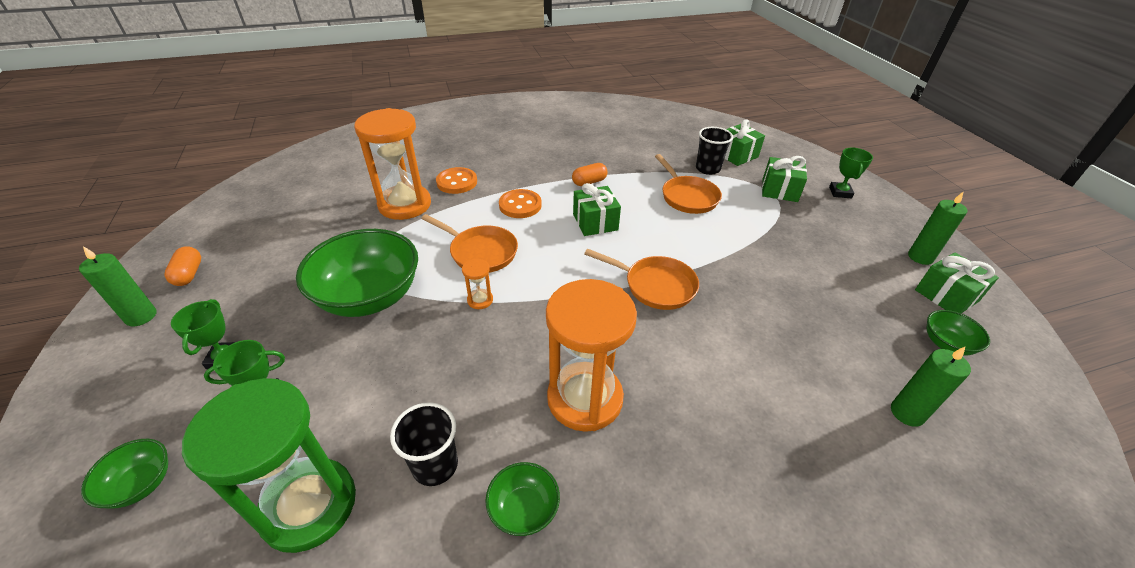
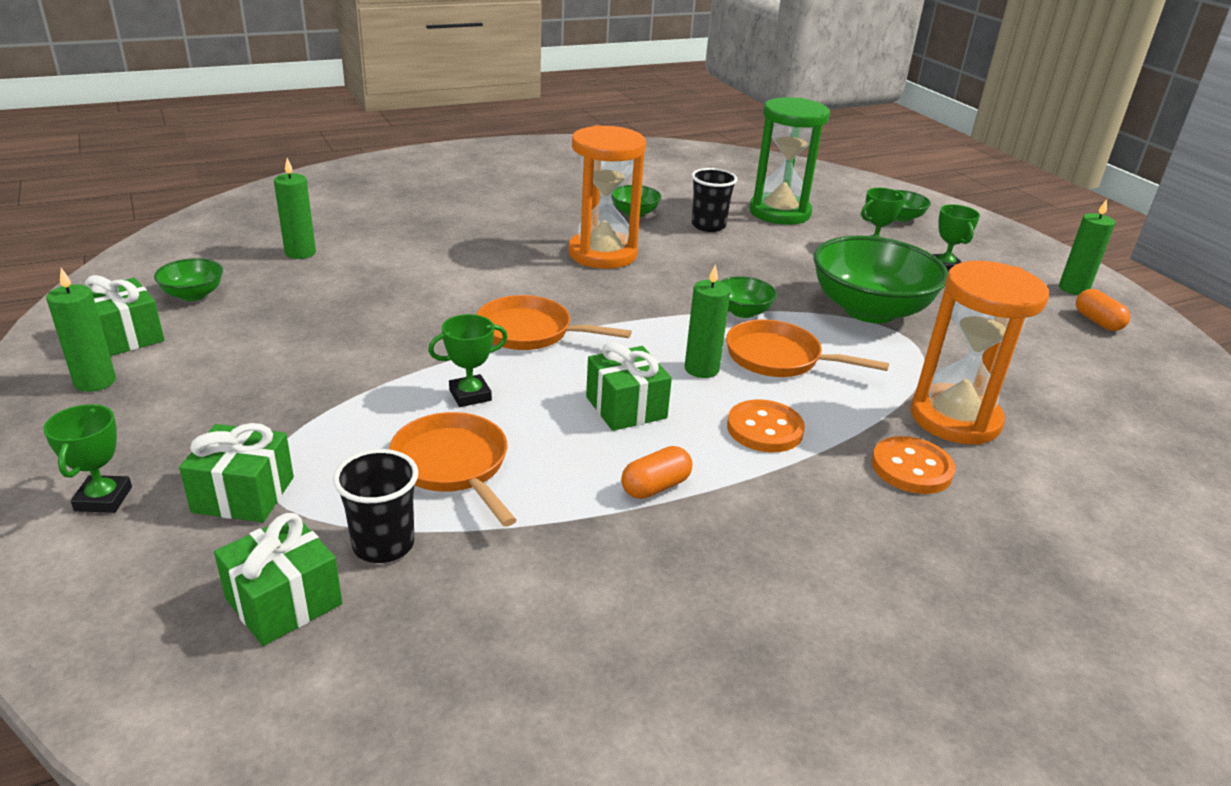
camera: 170 degrees right, 10 degrees down
(480, 300) = (743, 312): orange hourglass -> green bowl
(539, 246) = (701, 369): none -> green candle
(688, 235) = (470, 395): none -> green trophy

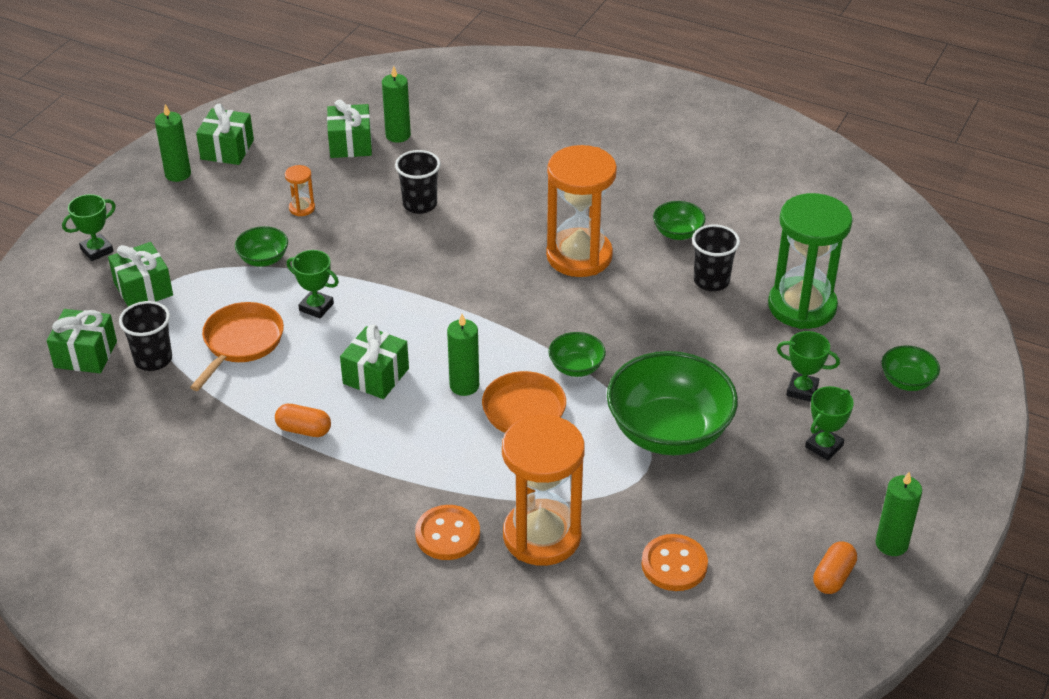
camera: 55 degrees right, 10 degrees up
(193, 295) = (297, 137): green bowl -> green bowl (263, 259)
(264, 276) = (350, 144): none -> green gift
(304, 338) = (302, 208): none -> orange hourglass
(415, 284) = (420, 204): none -> black cup
(530, 332) = (419, 287): orange pan -> none
(764, 429) = (420, 448): orange button -> orange button (674, 565)

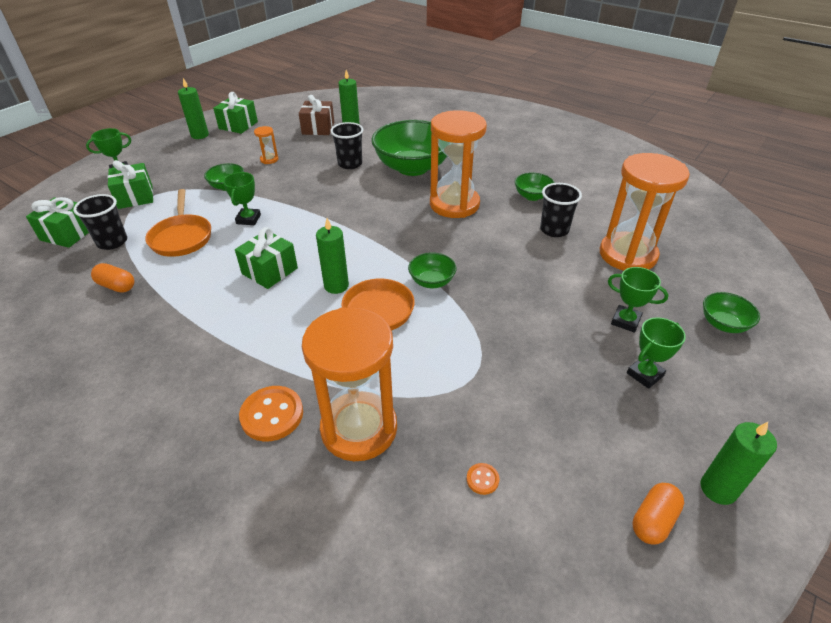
camera: 10 degrees right, 0 degrees up
(241, 343) = (181, 237): orange pan -> orange pan turned 135 degrees clockwise
(304, 430) = (193, 305): orange capsule -> orange capsule (117, 286)
(316, 307) = (248, 219): green trophy -> green trophy turned 60 degrees clockwise
(350, 144) = (318, 128): green gift -> brown gift
(669, 432) = (500, 343): green bowl -> green bowl (412, 167)
(674, 565) = (482, 479): orange button -> orange button, size x0.48
(802, 306) = (627, 255): green hourglass -> orange hourglass

